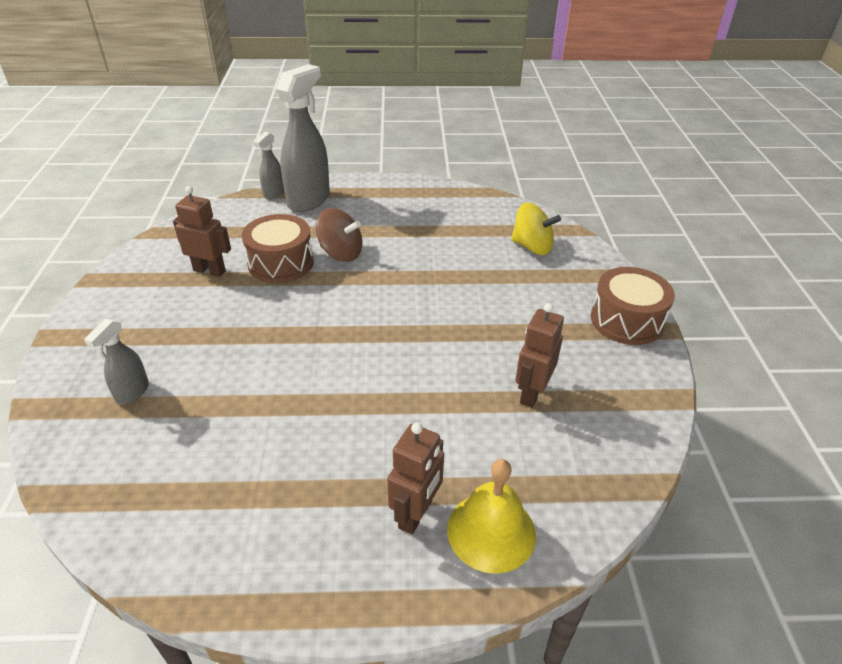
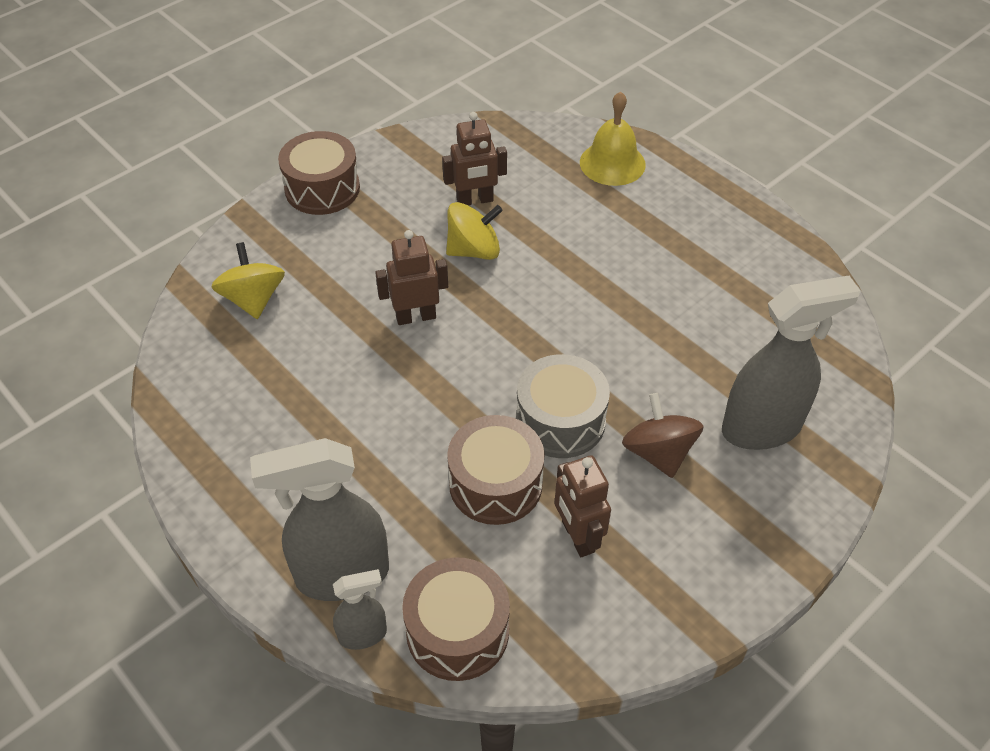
camera: 130 degrees left, 10 degrees up
(132, 392) = (762, 428): grey spray bottle -> grey spray bottle, size x1.99
(233, 214) = (457, 631): none -> brown drum
(279, 308) = (560, 421): none -> grey drum
(341, 253) = (423, 445): brown spinning top -> brown spinning top (658, 453)
(416, 514) = (642, 198): brown robot -> brown robot (415, 316)
(472, 358) = (474, 250): none -> yellow spinning top

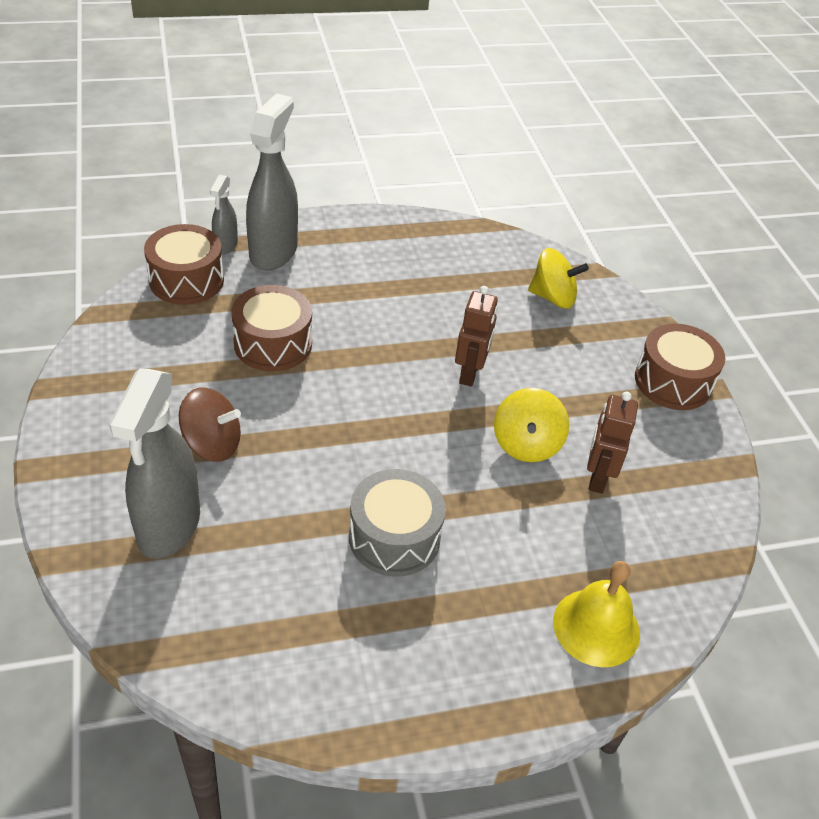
camera: 115 degrees right, 5 degrees down
(560, 421) = (294, 404): grey drum -> grey drum (394, 537)
(577, 537) = (191, 362): brown robot -> none

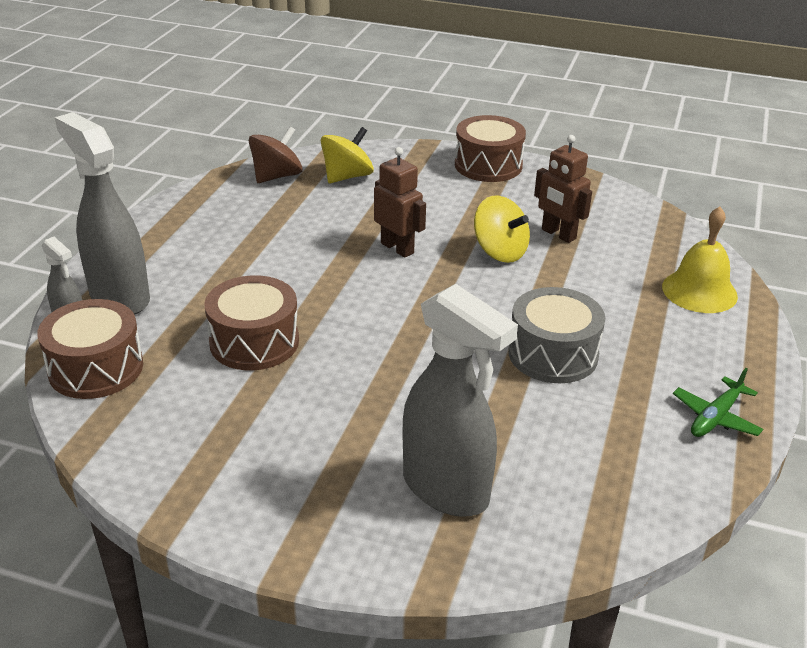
camera: 55 degrees left, 10 degrees down
(212, 444) = (358, 425): brown spinning top -> brown spinning top (277, 176)
(386, 697) = (716, 417): none -> green plane

